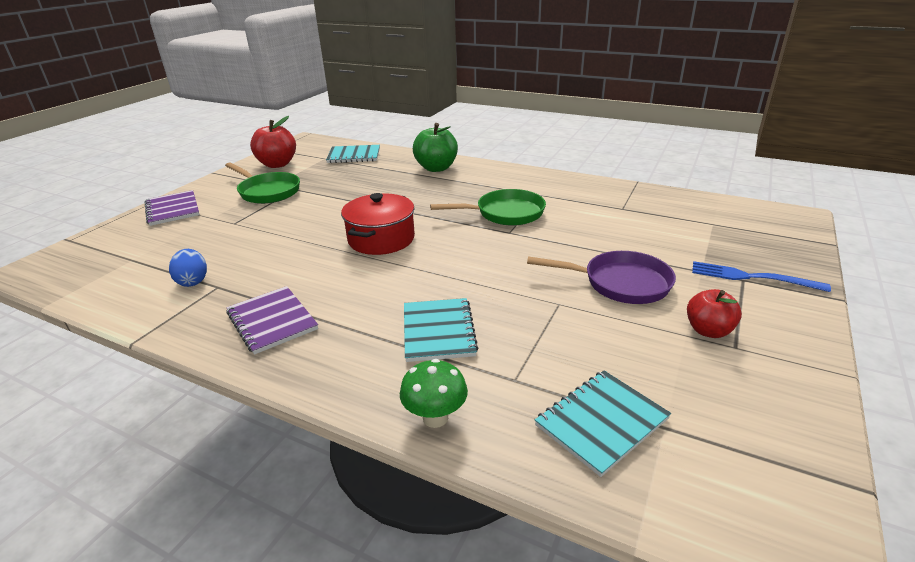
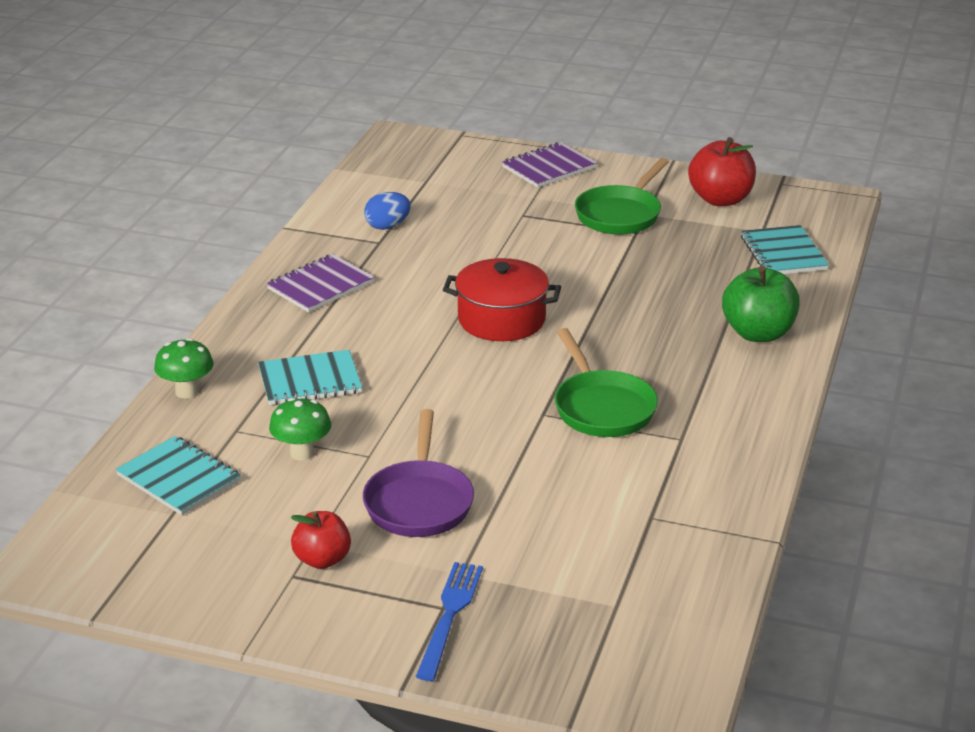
camera: 80 degrees right, 0 degrees up
(555, 338) = (302, 453): none -> green mushroom

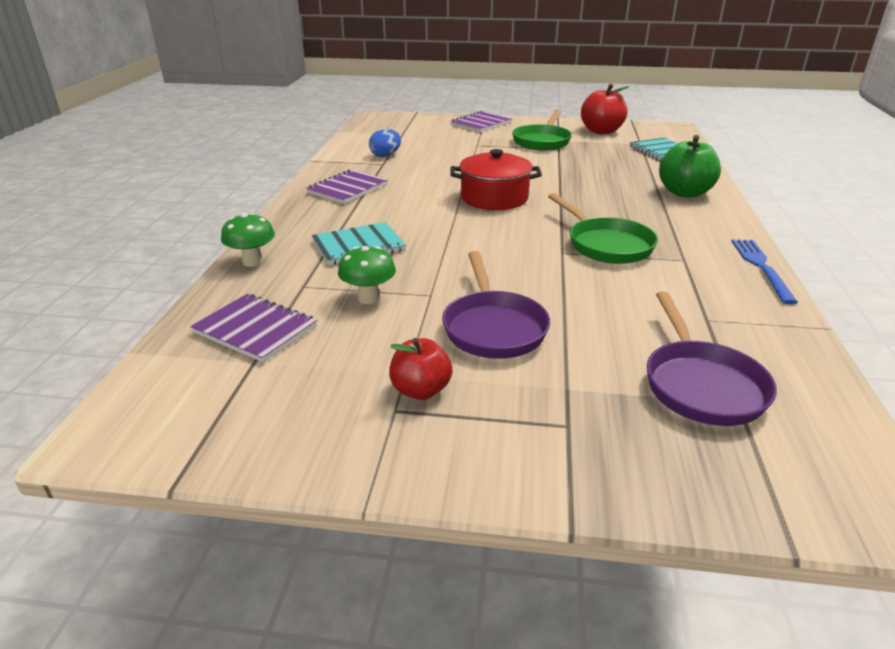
camera: 10 degrees left, 0 degrees up
(179, 478) = (255, 329): turquoise notebook -> purple notebook
(450, 614) = (579, 432): blue fork -> blue fork (760, 266)
(593, 585) = (701, 385): none -> purple pan

